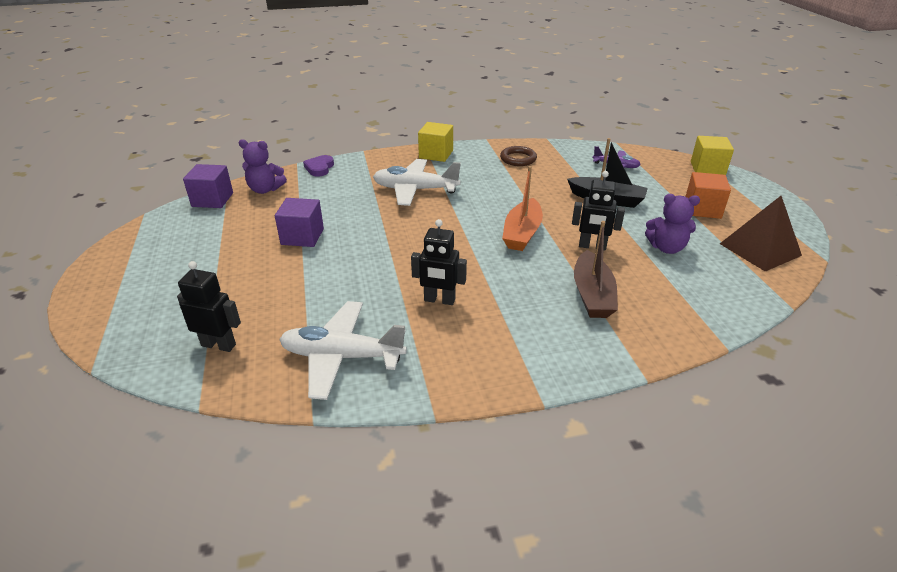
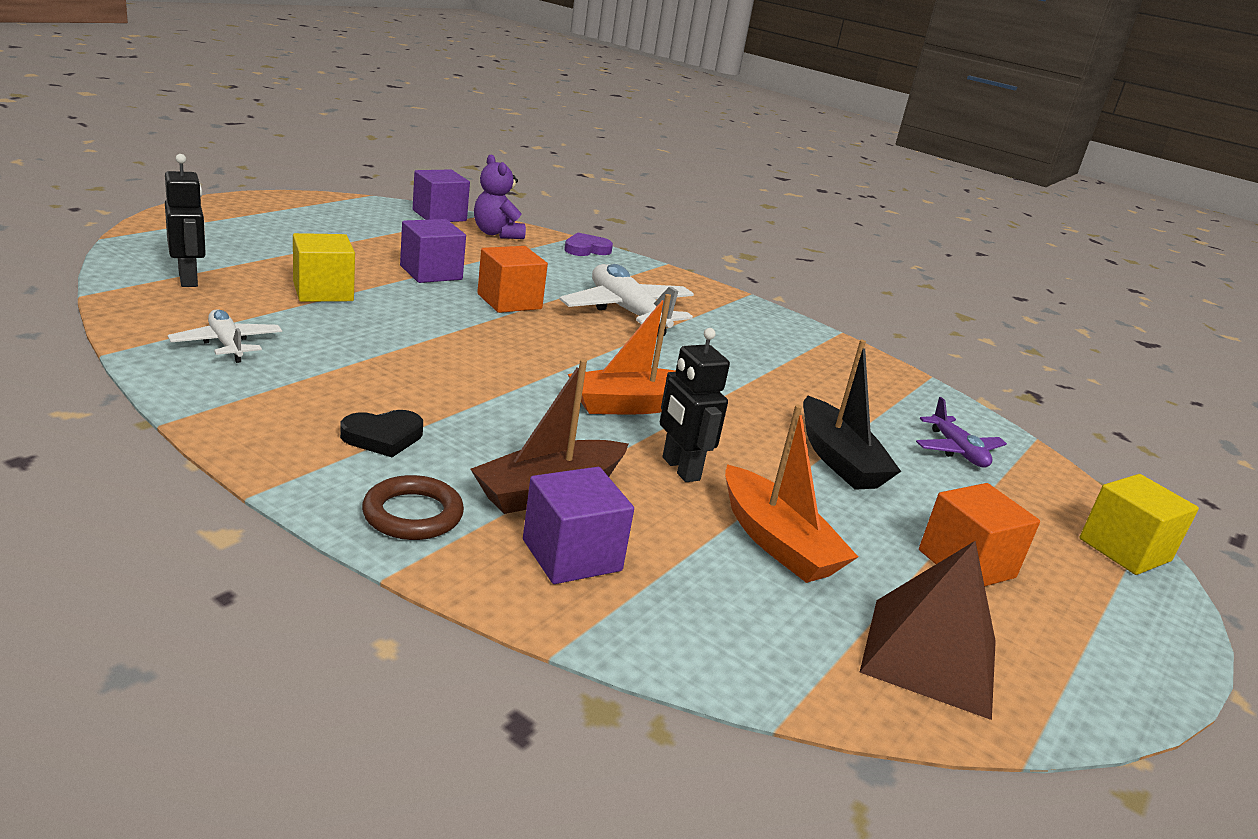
camera: 45 degrees right, 10 degrees down
(342, 356) = (227, 344): white plane -> white plane, size x0.57
(369, 223) = (509, 301): none -> orange cube
(436, 154) = (737, 307): yellow cube -> yellow cube (323, 291)
(439, 300) = (400, 378): black robot -> none
(506, 331) = (383, 437): none -> black heart
(518, 159) = (829, 365): brown ring -> brown ring (413, 514)
(652, 311) = (572, 555): none -> purple cube
(666, 248) = (777, 542): purple teddy bear -> orange boat

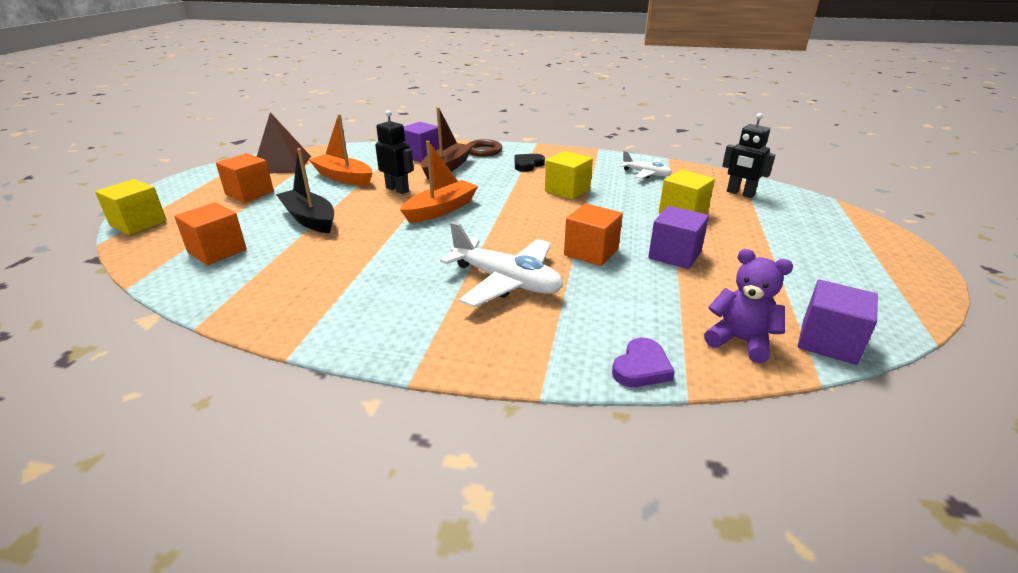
camera: 160 degrees right, 5 degrees up
(407, 366) = (567, 190): none -> yellow cube
(957, 451) = (217, 251): purple plane -> orange cube

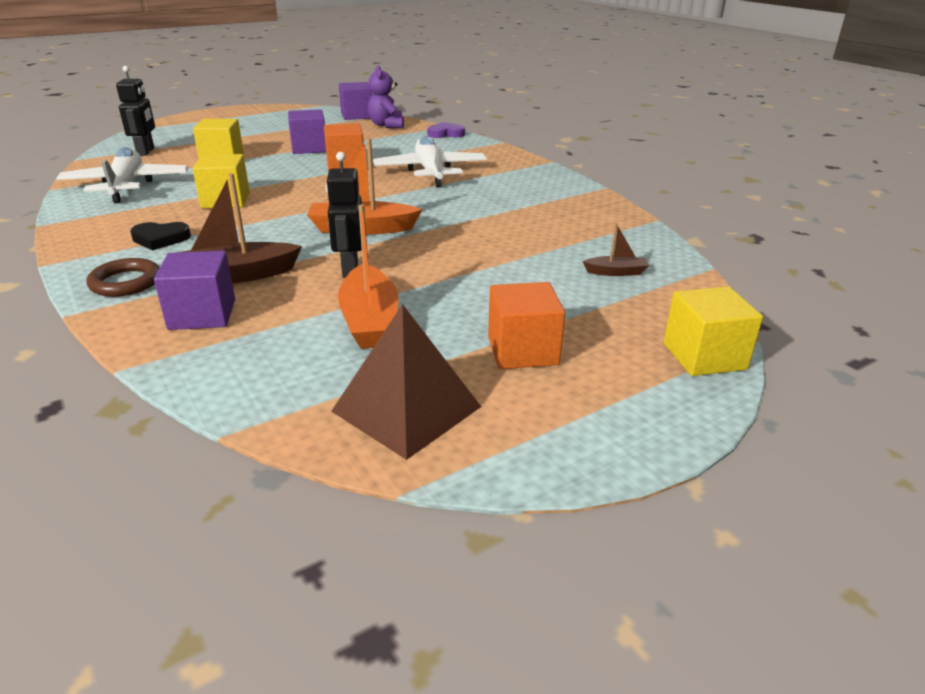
camera: 135 degrees left, 0 degrees up
(217, 251) = (616, 272): orange cube -> brown boat
(310, 219) = (493, 271): black boat -> none
(646, 174) = (126, 186): white plane -> white plane, size x1.75

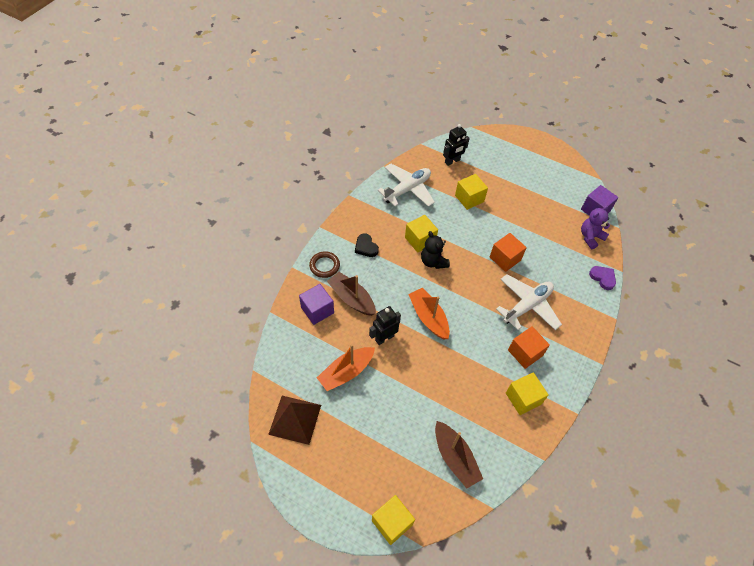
camera: 60 degrees right, 25 degrees up
(276, 202) = (433, 261): none -> black teddy bear
(309, 148) = (516, 225): purple cube -> none
(522, 350) = (355, 443): orange cube -> orange cube (525, 353)
(560, 207) = (523, 398): none -> yellow cube
(616, 272) = (455, 458): brown boat -> brown boat, size x1.94

